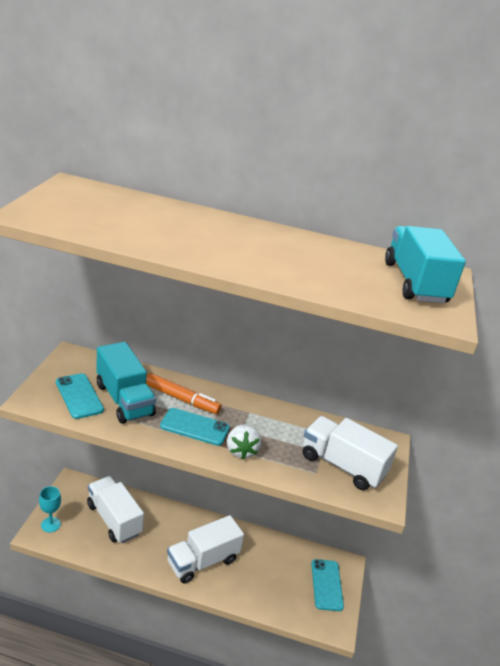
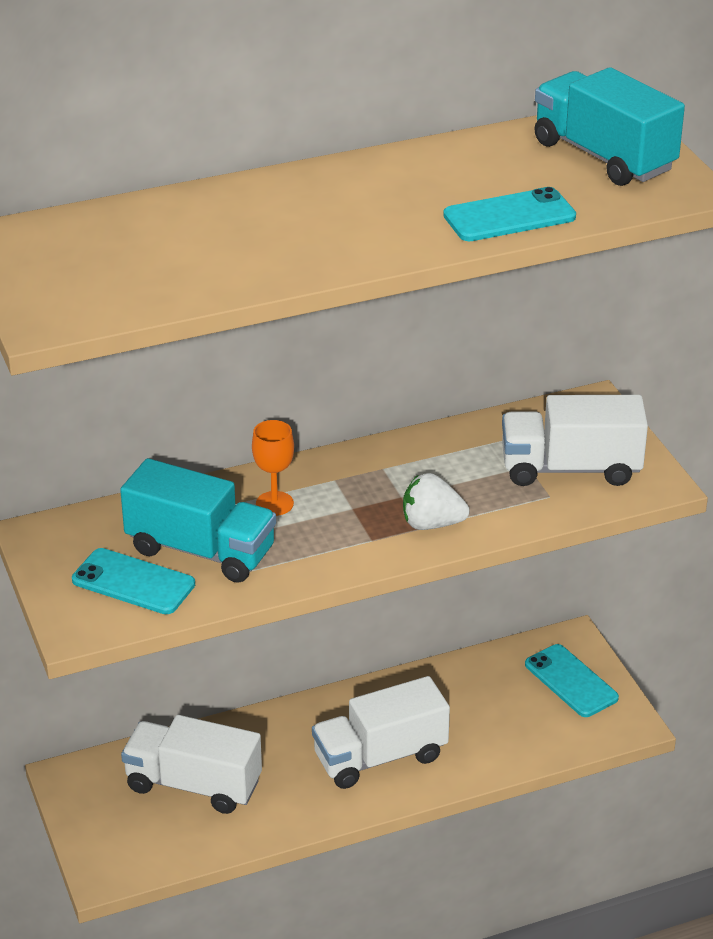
camera: 30 degrees left, 5 degrees up
(50, 524) = (108, 850): turquoise goblet -> none
(181, 399) = (274, 503): orange marker -> orange goblet
(195, 427) = (338, 530): turquoise phone -> turquoise phone (509, 216)
(203, 561) = (380, 757): white truck -> white truck turned 45 degrees clockwise
(241, 451) = (432, 524): white strawberry -> white strawberry turned 135 degrees clockwise

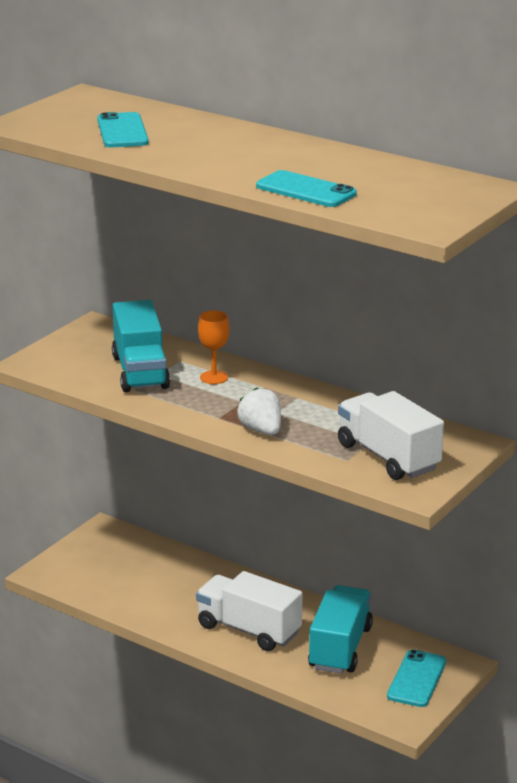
camera: 55 degrees right, 10 degrees down
(133, 582) = (86, 364): turquoise phone -> turquoise phone (122, 131)
(193, 785) = (146, 572): white truck -> none
(603, 156) = (431, 195): turquoise truck -> turquoise truck (340, 648)

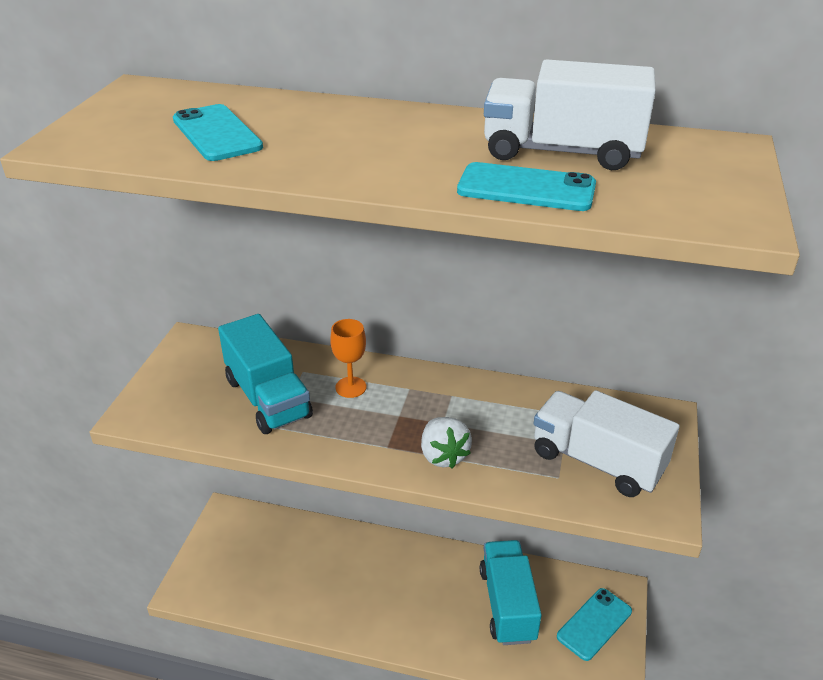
camera: 20 degrees left, 10 degrees up
(248, 630) = (414, 607): white truck -> white truck (562, 152)
(261, 430) = (443, 455): white strawberry -> white strawberry turned 150 degrees counterclockwise
(417, 679) = (594, 624): turquoise phone -> turquoise phone turned 45 degrees clockwise

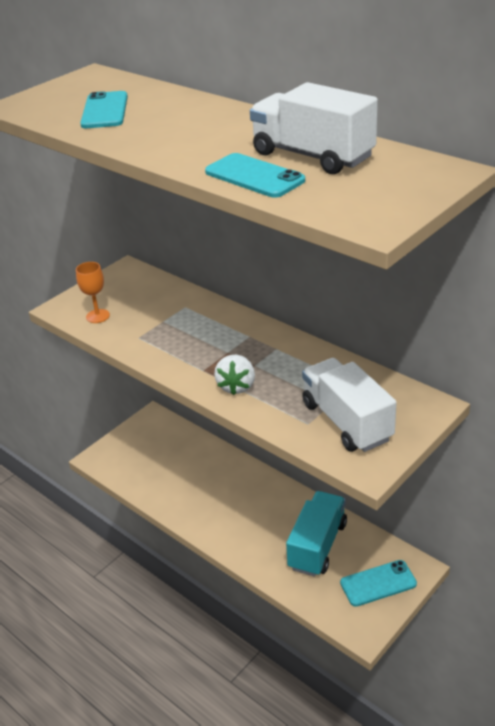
camera: 30 degrees right, 0 degrees up
(268, 398) = (149, 318): turquoise truck -> none
(351, 387) = (209, 325): orange goblet -> orange goblet (98, 316)

